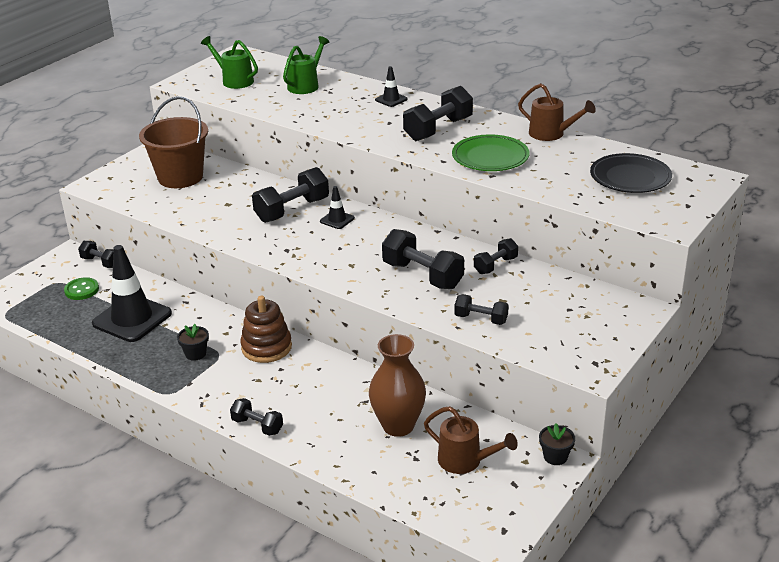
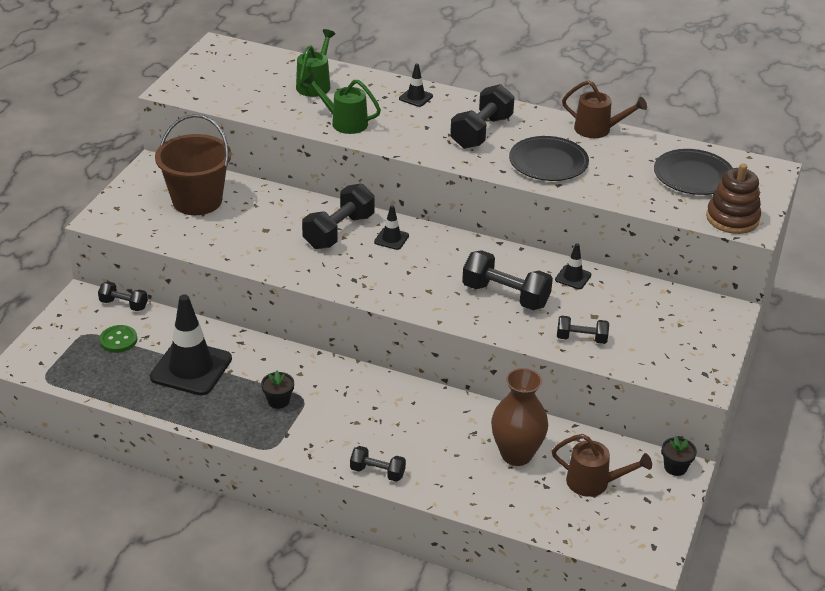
camera: 15 degrees left, 5 degrees up
(234, 80) = (232, 83): green watering can -> green watering can (344, 122)
(266, 347) = (350, 385): brown stacking toy -> brown stacking toy (732, 218)
(490, 157) = (548, 162): green plate -> black plate
(495, 265) = (573, 277): black dumbbell -> black traffic cone

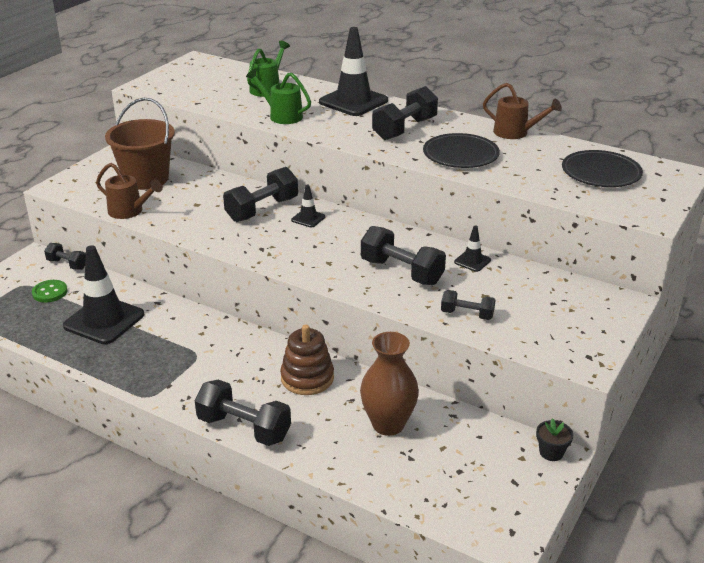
camera: 10 degrees right, 5 degrees down
(278, 401) = (172, 355): black flower pot -> none
(377, 472) = (244, 428): black dumbbell -> black dumbbell, size x1.73
(416, 97) = (353, 101): black traffic cone -> black traffic cone, size x2.18
(594, 483) = (462, 459): brown watering can -> brown watering can (130, 211)
(732, 218) = (634, 209): brown stacking toy -> brown stacking toy (307, 378)

